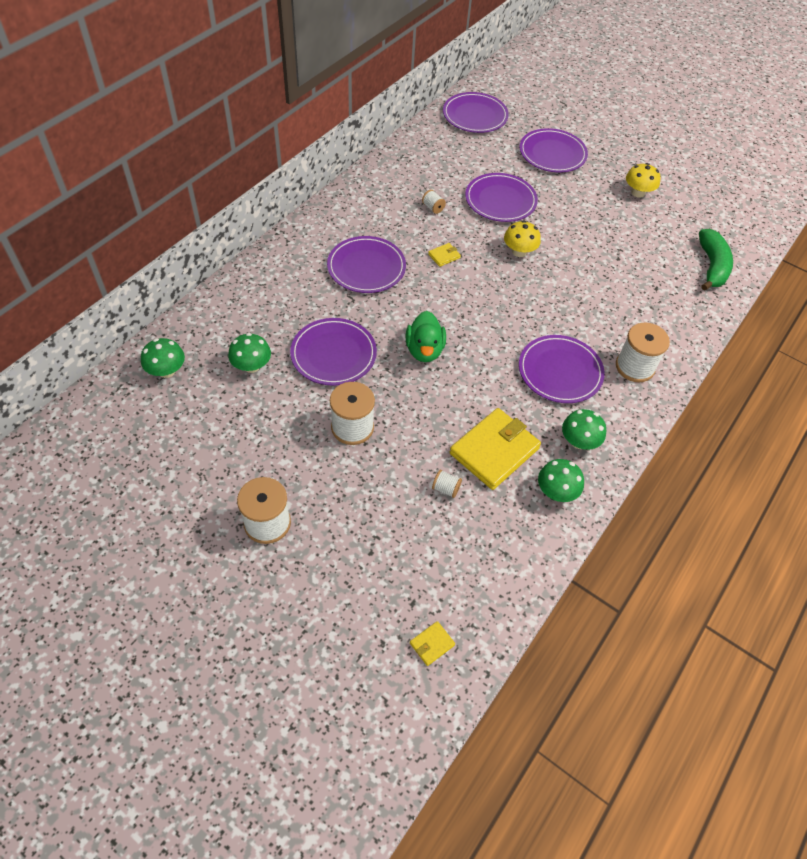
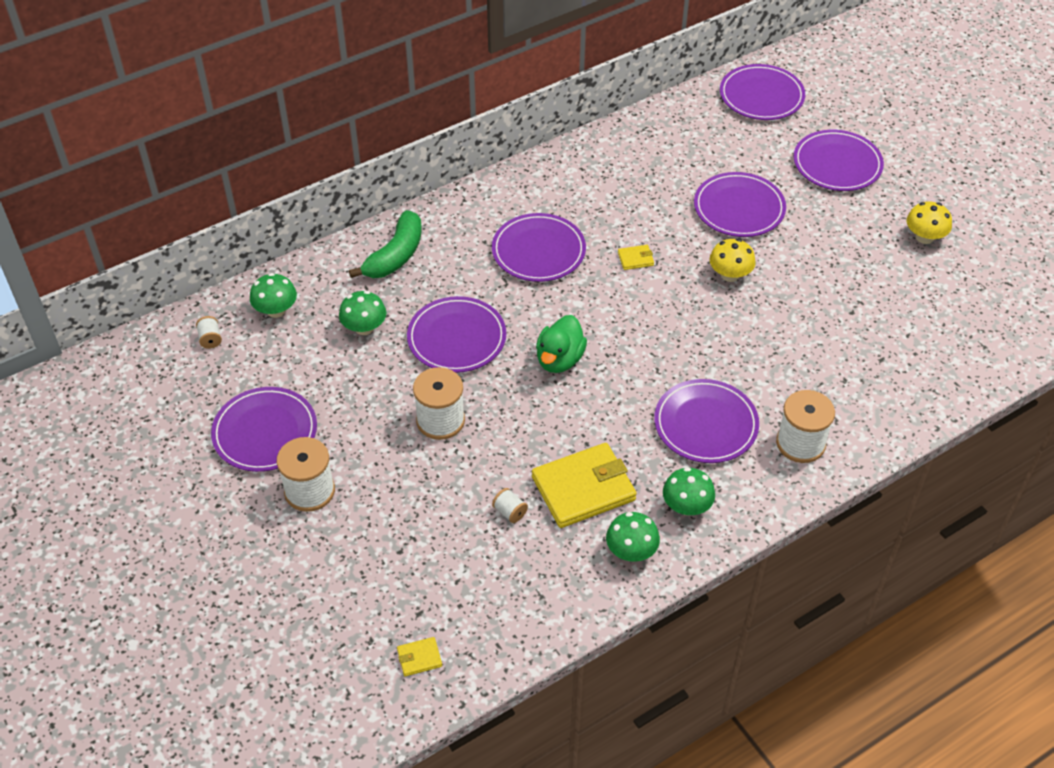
camera: 25 degrees right, 5 degrees down
(204, 482) = (265, 432): none -> purple plate
(433, 208) = (651, 199): white spool -> white spool (210, 339)
(711, 266) = (971, 351): green banana -> green banana (395, 255)

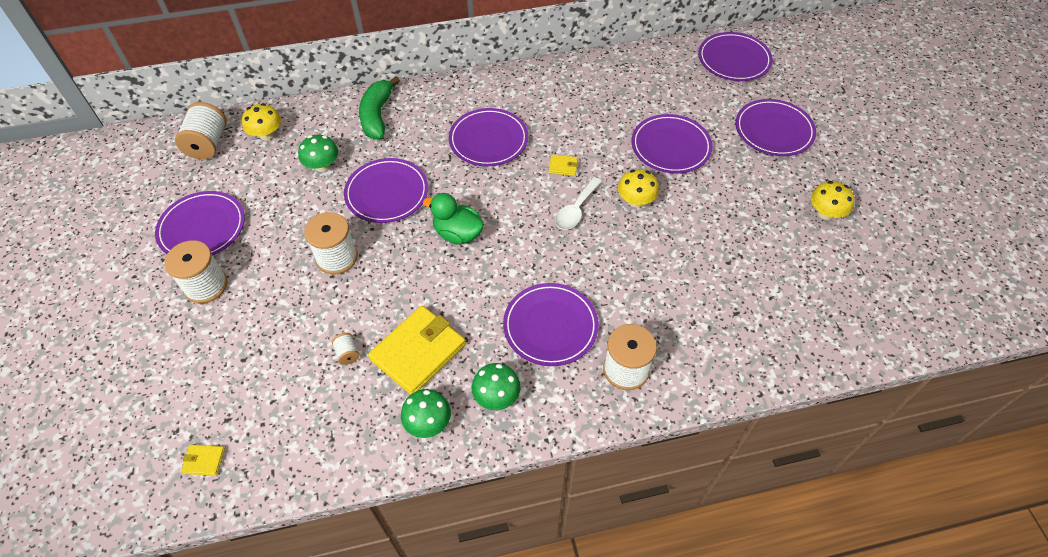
camera: 20 degrees right, 5 degrees up
(210, 339) = (208, 144): white spool -> white spool, size x2.14
(276, 310) = (267, 134): green mushroom -> yellow mushroom
(395, 255) = (377, 115): green banana -> green banana turned 135 degrees clockwise
(559, 359) = (458, 234): green duck -> green duck turned 75 degrees clockwise
(583, 488) = (418, 352): yellow wallet -> yellow wallet turned 45 degrees counterclockwise
(672, 301) = (576, 210): none -> white spoon

